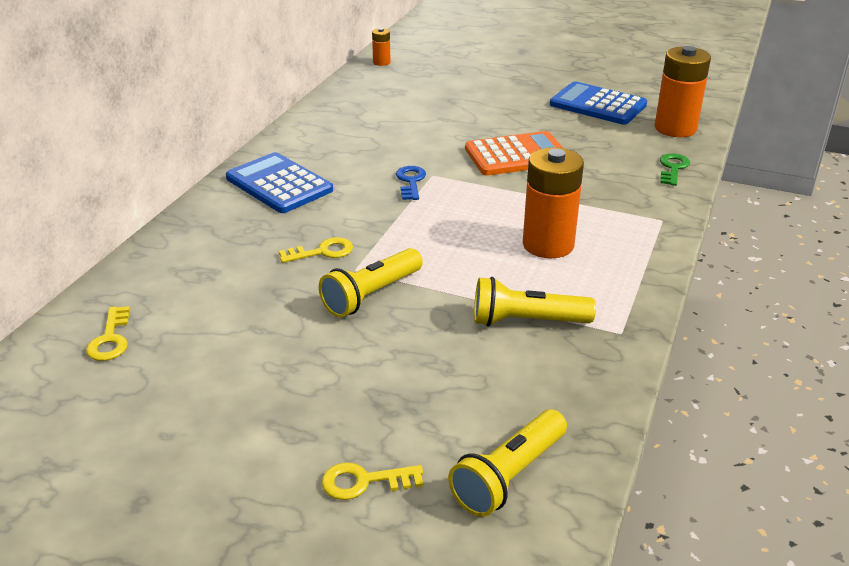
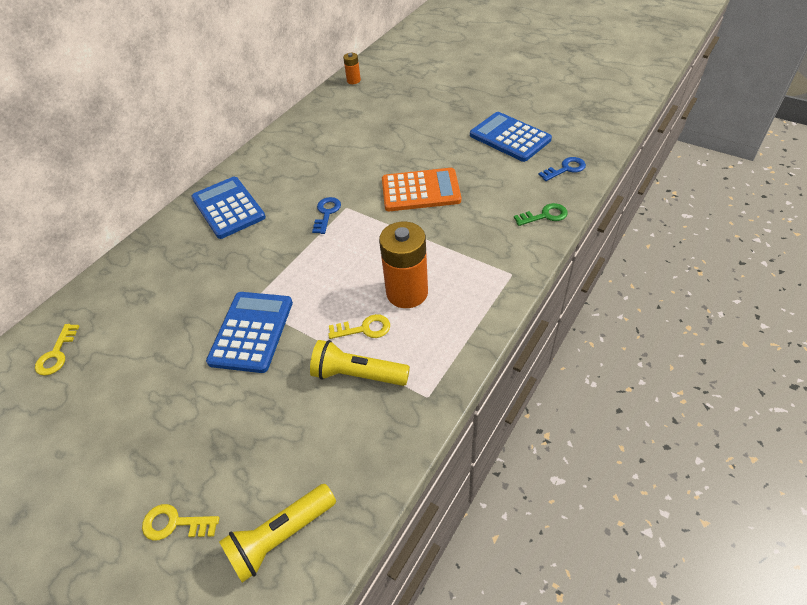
camera: 15 degrees right, 15 degrees up
(322, 252) = (233, 282): yellow key -> yellow key (364, 329)
(371, 295) = (251, 332): yellow flashlight -> blue calculator
(673, 168) = (544, 215): green key -> green key turned 45 degrees clockwise
(675, 128) = (565, 169): orange battery -> blue key

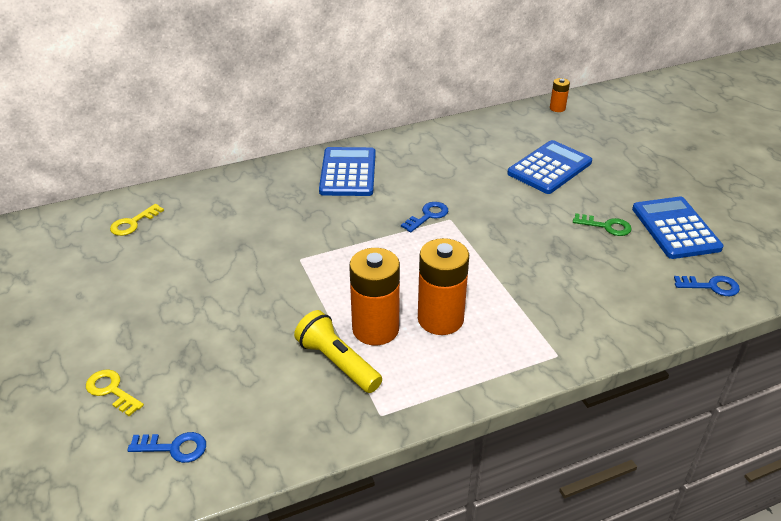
camera: 30 degrees right, 10 degrees down
(251, 332) = (282, 281): blue calculator -> blue calculator (549, 168)
(280, 536) = (173, 448): yellow flashlight -> blue key
(364, 329) = (375, 329): yellow key -> orange battery
(420, 191) = (534, 236): orange calculator -> none
(544, 215) = (643, 319): green key -> green key (606, 226)

